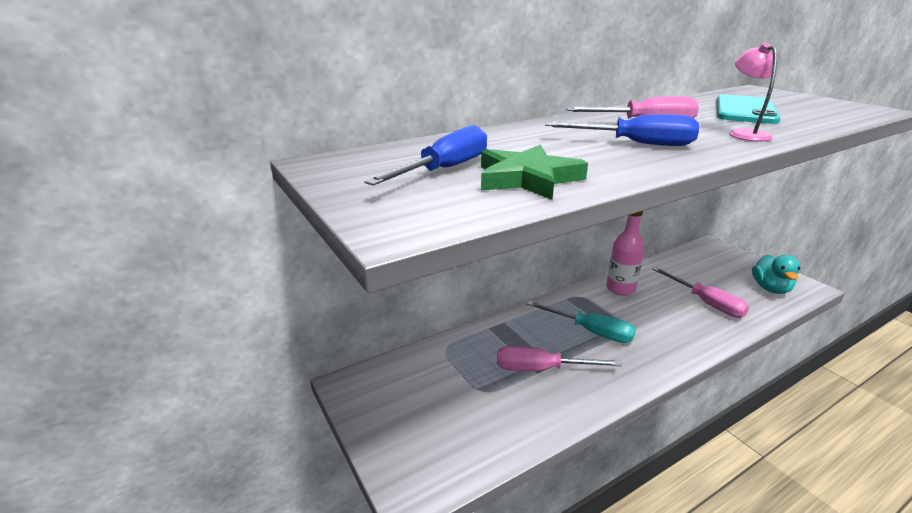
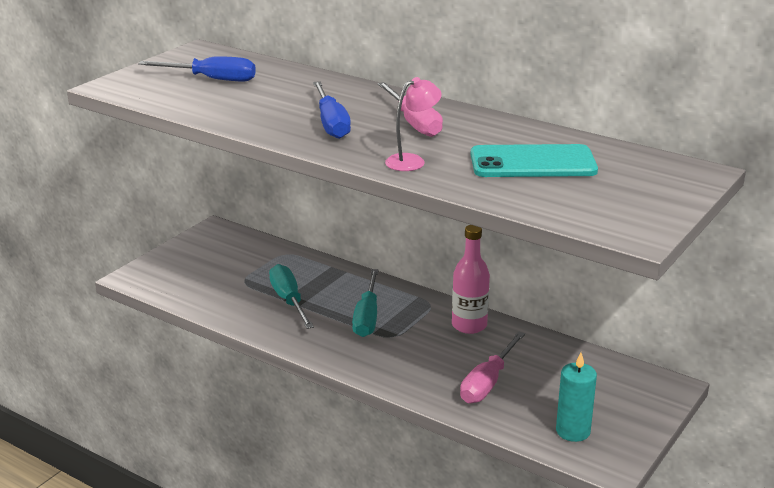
camera: 65 degrees right, 0 degrees up
(527, 178) = (211, 101): green star -> none
(541, 369) = (289, 300): pink screwdriver -> turquoise screwdriver
(770, 288) = (573, 431): turquoise duck -> turquoise candle

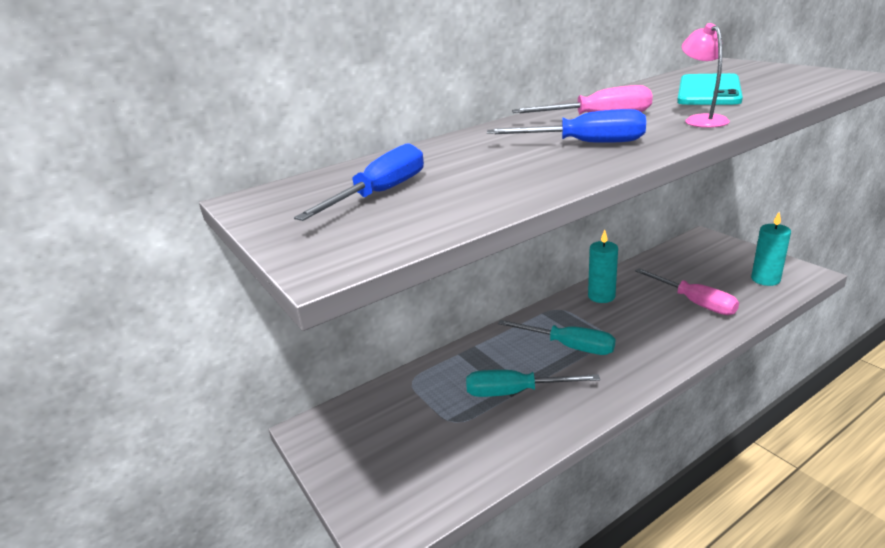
camera: 65 degrees left, 0 degrees up
(469, 325) = (601, 296): pink bottle -> turquoise candle

